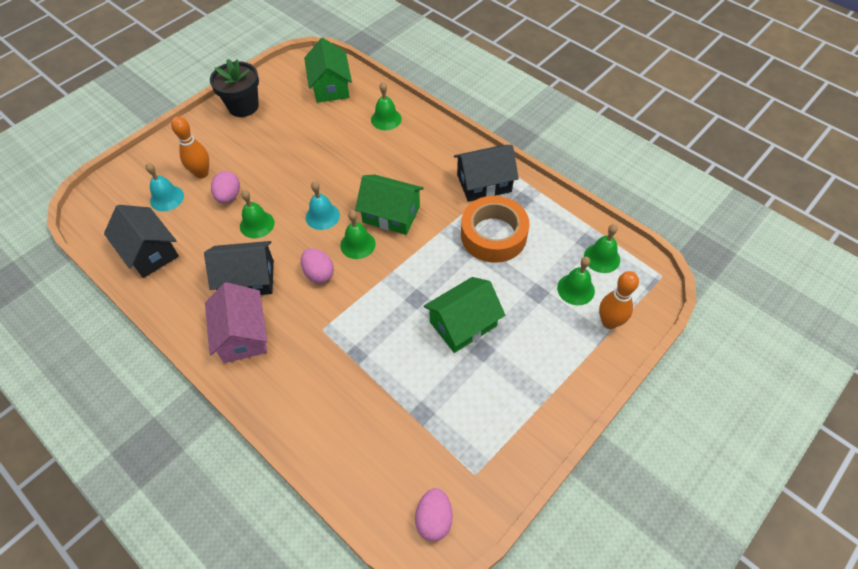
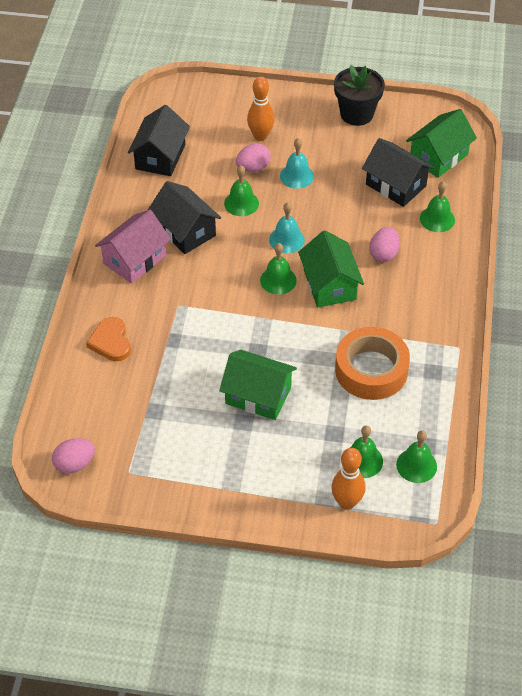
camera: 55 degrees right, 5 degrees down
(167, 198) = (217, 132): turquoise bell -> turquoise bell (297, 176)
(317, 406) = (111, 342): none -> orange heart
(319, 273) = (228, 272): pink egg -> pink egg (383, 254)
(484, 183) = (426, 332): black house -> black house (396, 185)

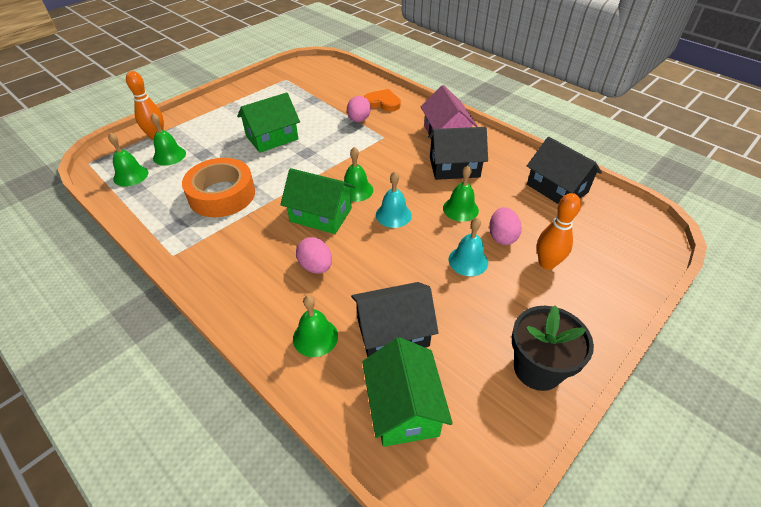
camera: 125 degrees right, 5 degrees down
(75, 464) = (313, 67): pink egg -> pink egg (358, 120)

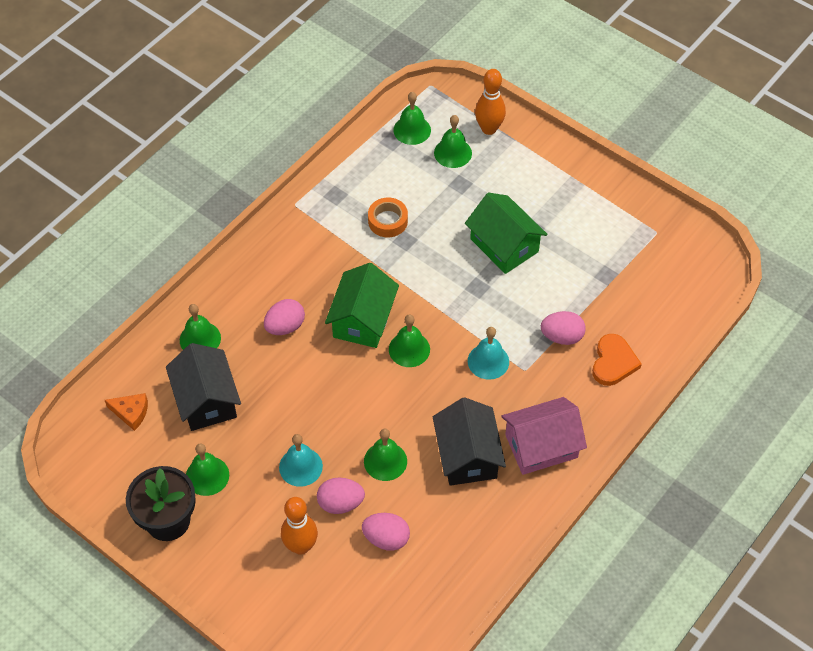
camera: 85 degrees right, 10 degrees up
(222, 195) = (388, 221): orange tape -> orange tape, size x0.54
(393, 215) = (368, 391): turquoise bell -> turquoise bell (488, 361)
(404, 407) = (131, 413): green house -> orange cheese
(482, 332) = (207, 476): none -> green bell
(530, 212) = (386, 538): none -> pink egg
(557, 188) = (436, 576): black house -> none

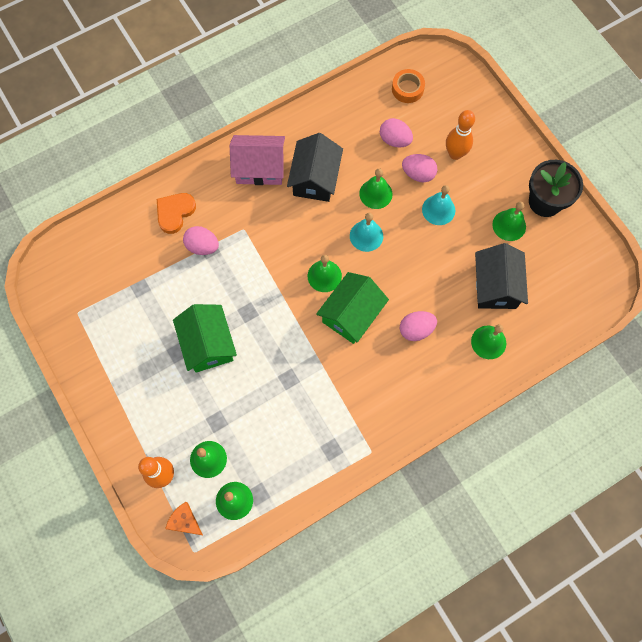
camera: 160 degrees left, 15 degrees up
(131, 413) = (557, 295): orange cheese -> orange cheese (185, 521)
(388, 221) = (295, 404): orange tape -> orange tape (407, 89)
(488, 361) = (268, 245): turquoise bell -> turquoise bell (366, 236)

